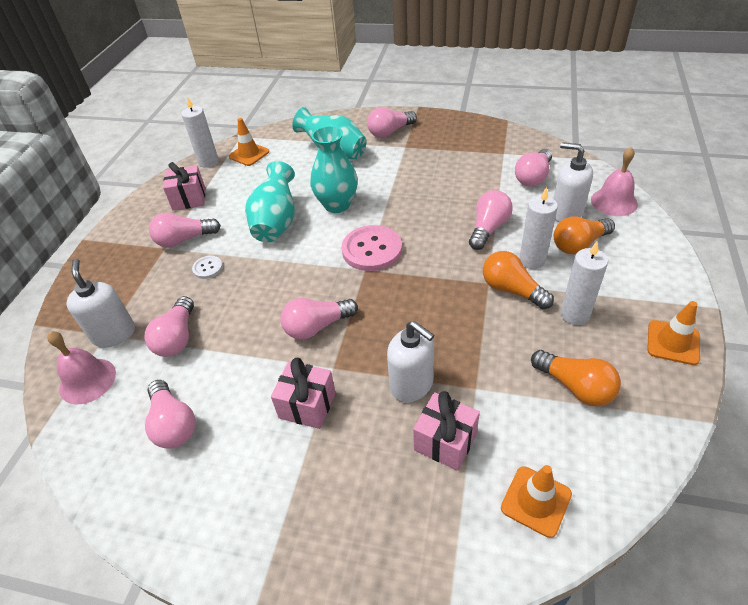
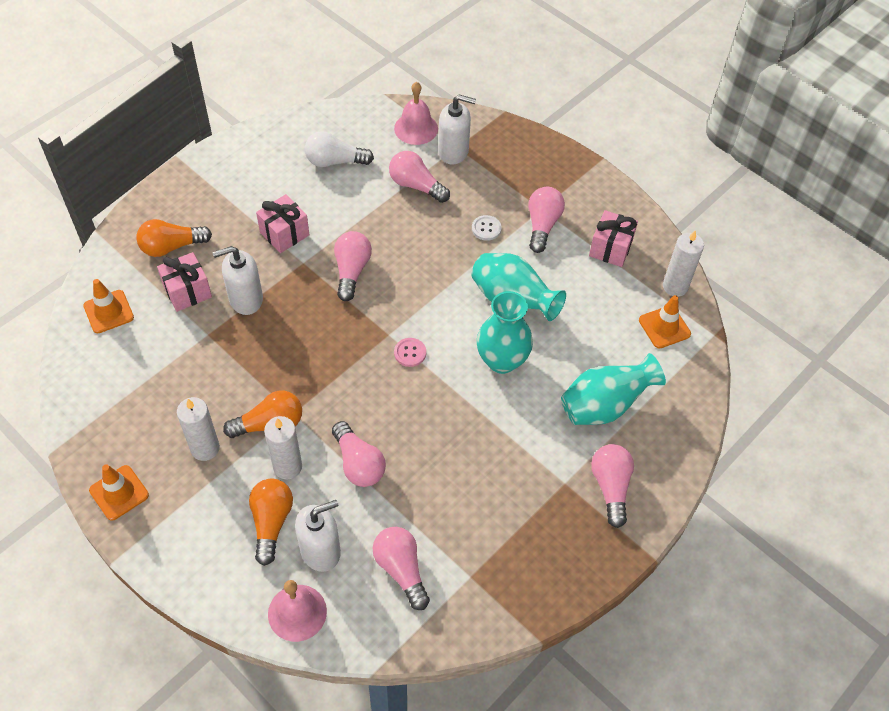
camera: 115 degrees right, 10 degrees up
(173, 424) = (335, 161): pink light bulb -> white light bulb
(372, 250) = (410, 353): pink button -> pink button, size x0.49
(575, 387) = (151, 394): orange light bulb -> orange light bulb (171, 247)

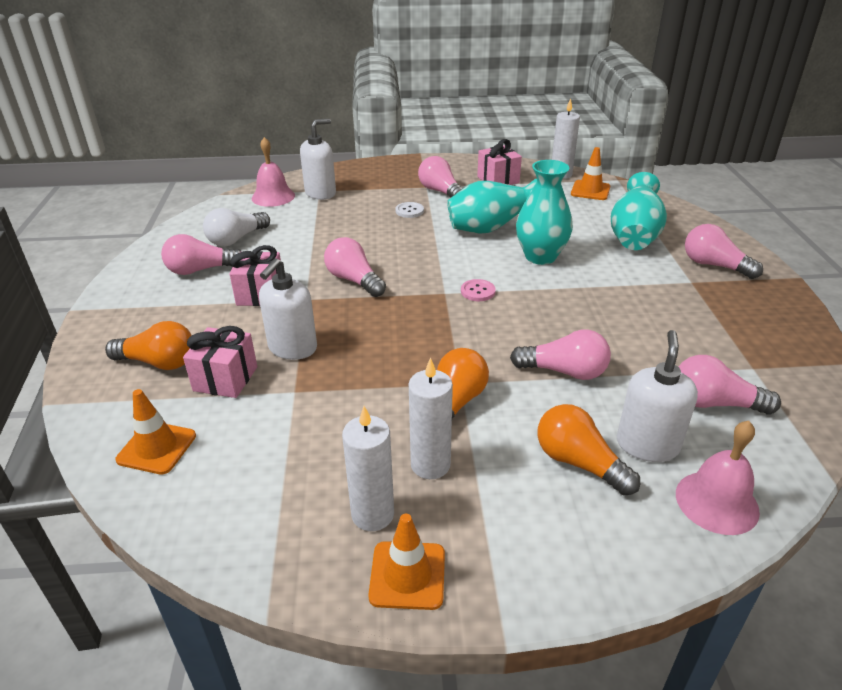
camera: 45 degrees left, 20 degrees down
(171, 247) = (159, 362): orange light bulb -> orange light bulb turned 105 degrees counterclockwise
(287, 467) = (520, 417): white candle -> white candle (372, 514)
(416, 185) = (323, 218): pink light bulb -> pink light bulb (201, 270)

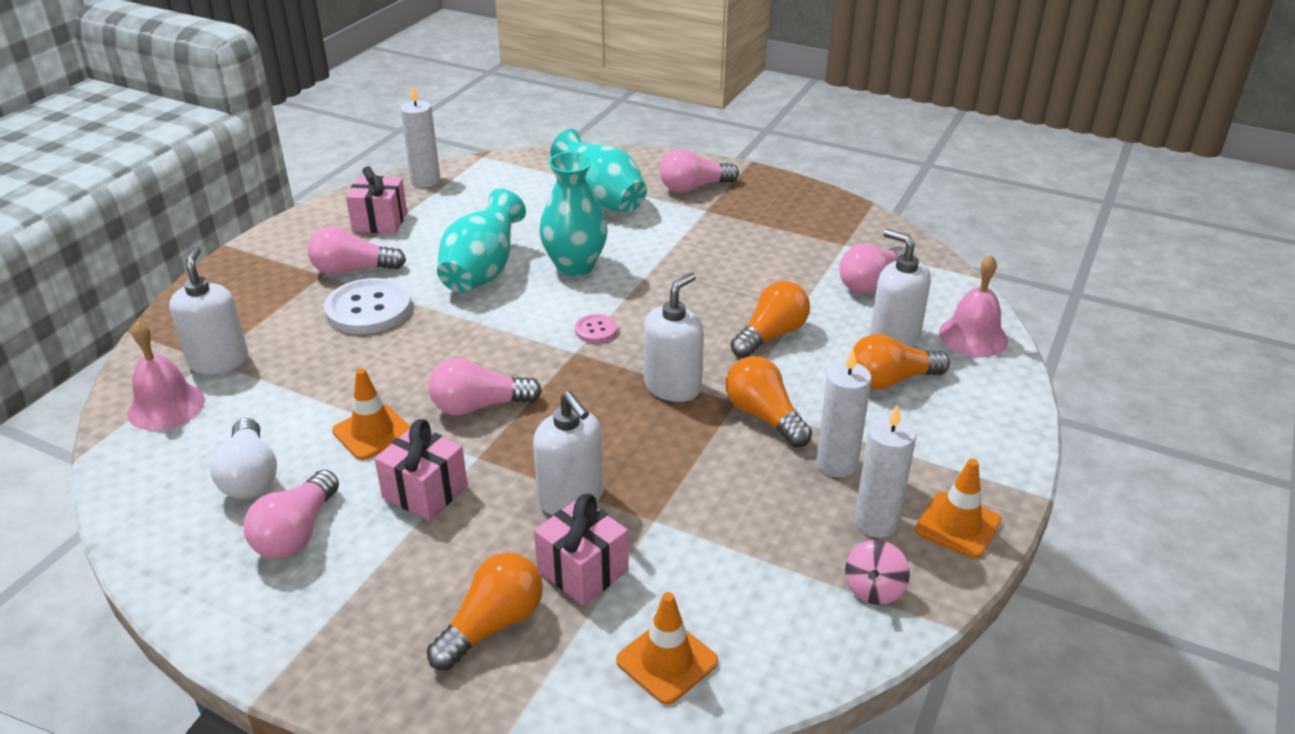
camera: 60 degrees left, 0 degrees up
(287, 539) = (874, 589): none -> pink spinning top
(409, 211) = (368, 309): white button -> white button, size x2.04
(448, 347) = (673, 386): none -> white soap dispenser
(564, 371) = (771, 335): pink light bulb -> orange light bulb
(590, 190) = (484, 181): orange traffic cone -> orange traffic cone (372, 432)

